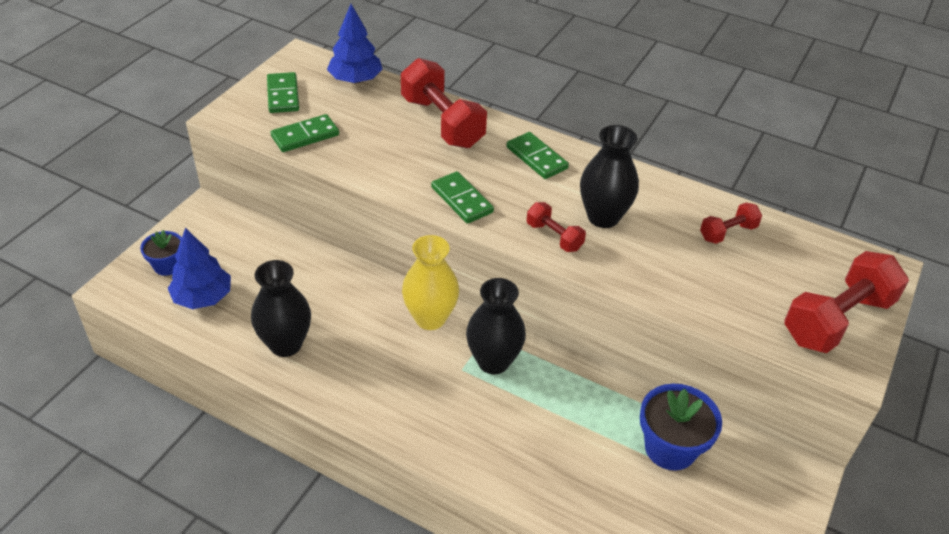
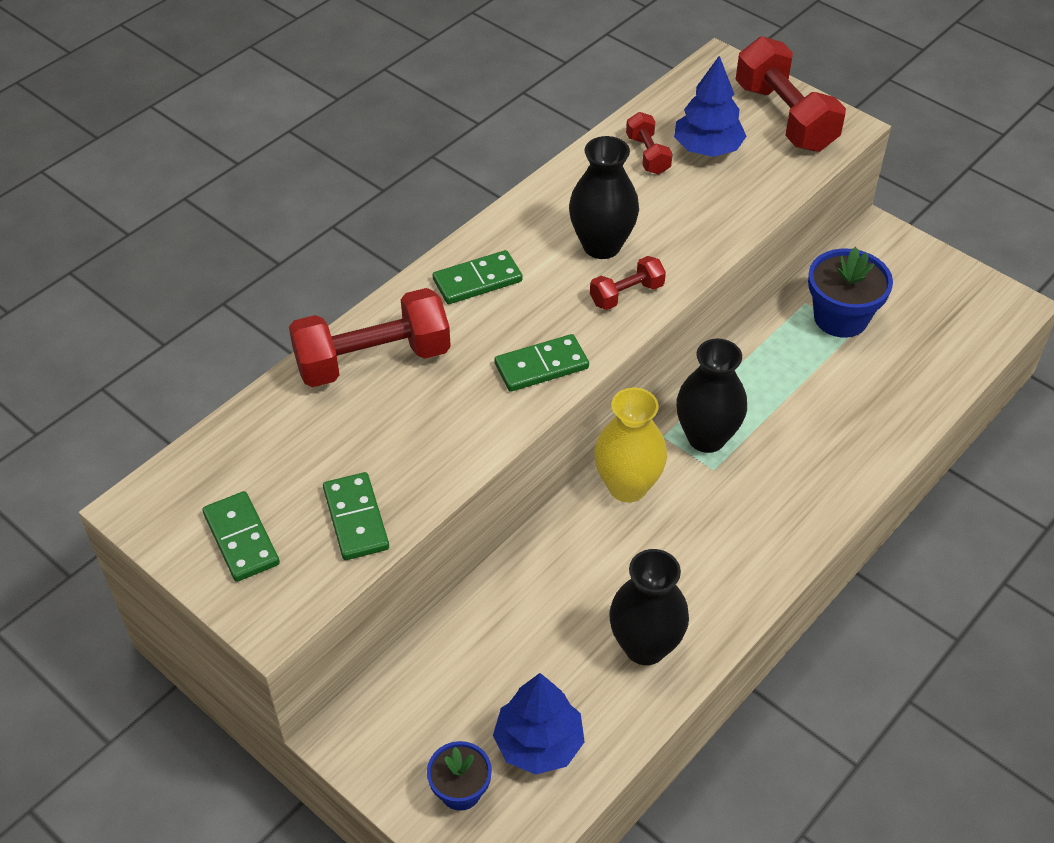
camera: 75 degrees left, 5 degrees up
(283, 95) = (241, 539): green domino -> green domino turned 60 degrees clockwise
(355, 80) = (233, 444): blue tree -> blue tree (707, 148)

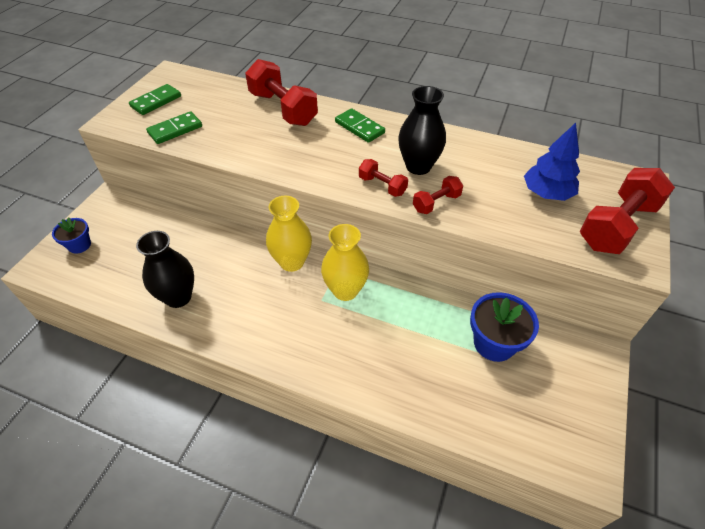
camera: 70 degrees right, 0 degrees up
(539, 743) = (109, 267): blue tree -> none
(541, 366) = (305, 165): green domino -> none
(647, 155) = (516, 167): red dumbbell -> red dumbbell (436, 203)
(706, 437) = (345, 290): black vase -> yellow vase

